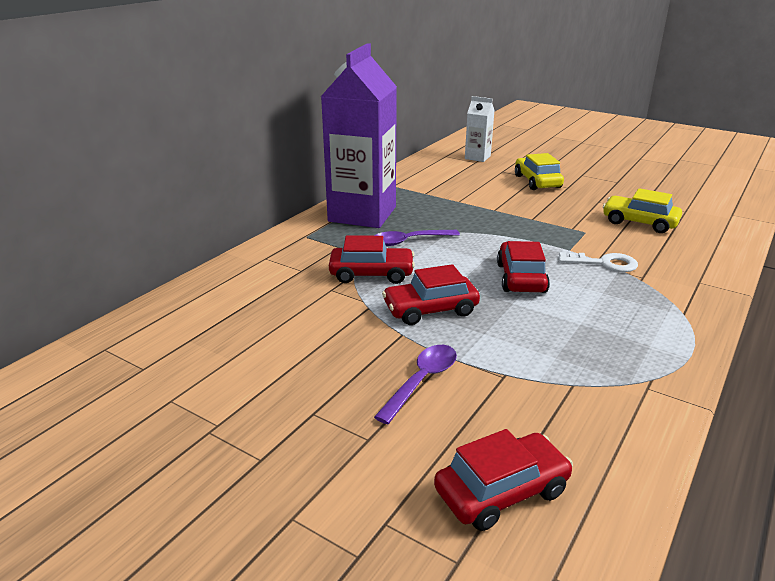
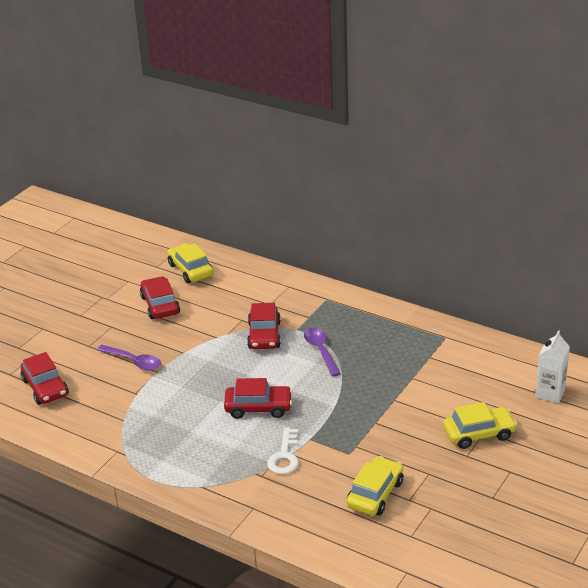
camera: 90 degrees right, 5 degrees up
(178, 333) = (190, 270): none -> yellow car
(362, 214) = (373, 323): purple carton -> none
(430, 309) = (213, 363): red car -> red car (160, 305)

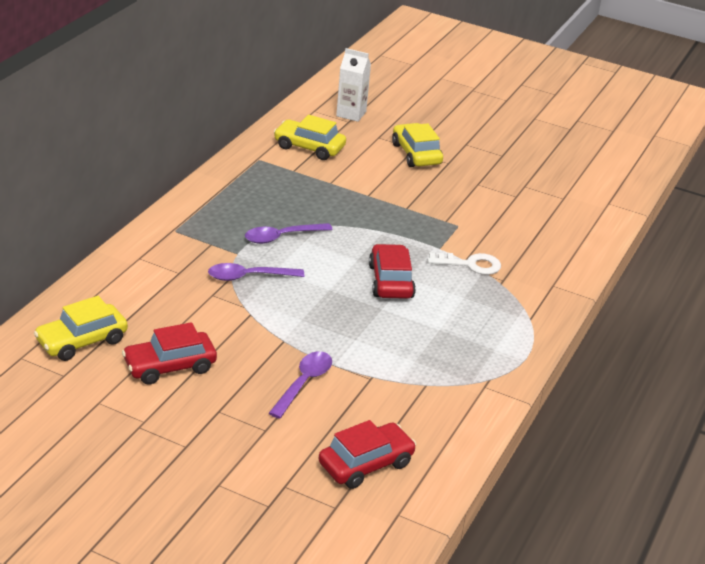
camera: 100 degrees left, 0 degrees up
(264, 335) = (248, 277): red car -> purple spoon
(375, 494) = (514, 213): yellow car -> yellow car (309, 147)

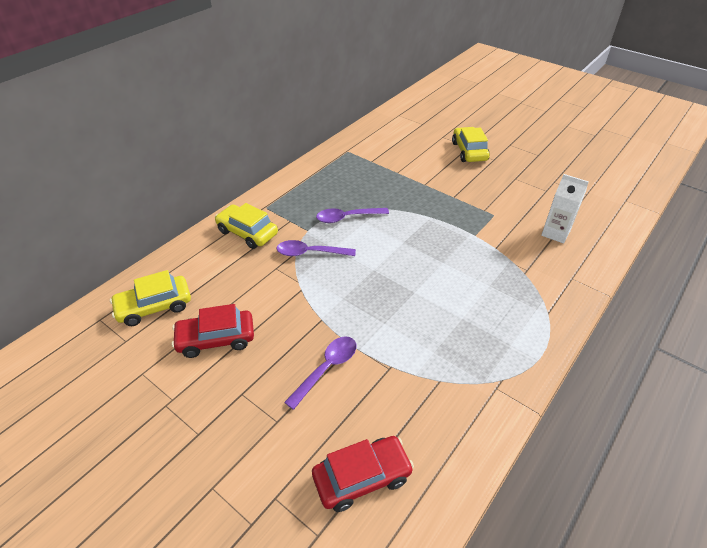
camera: 15 degrees right, 10 degrees up
(309, 147) = (388, 143): yellow car -> yellow car (247, 232)
(351, 114) = (425, 118): white carton -> white carton (555, 233)
(390, 281) = (427, 265): red car -> none
(470, 264) = (499, 252): white key -> none

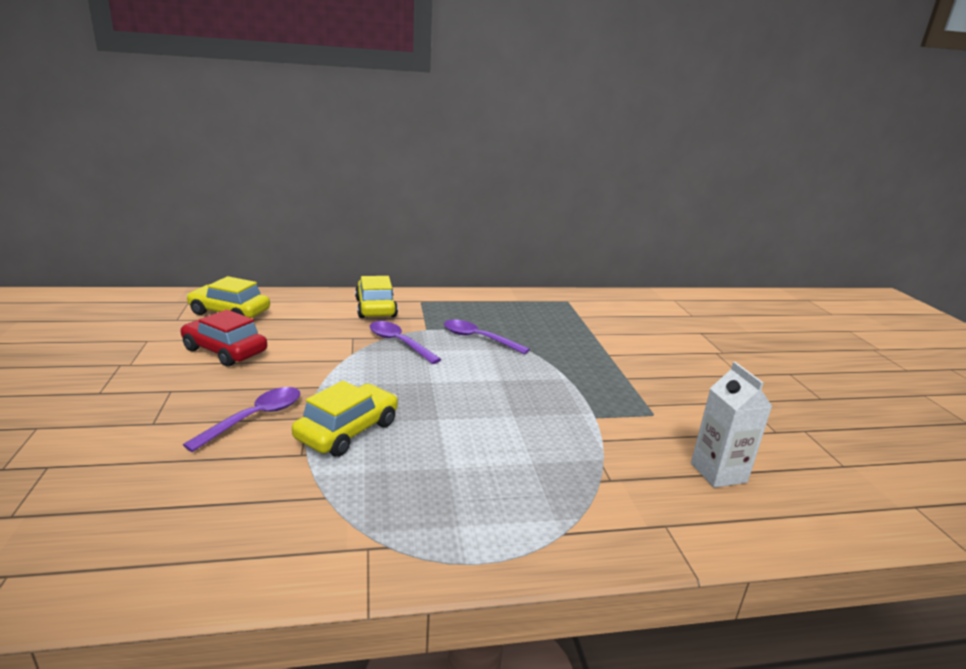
camera: 40 degrees right, 20 degrees down
(327, 368) = (255, 418): purple spoon -> purple spoon turned 45 degrees counterclockwise
(362, 477) = (118, 508): red car -> none
(469, 151) = (716, 355): yellow car -> yellow car (347, 431)

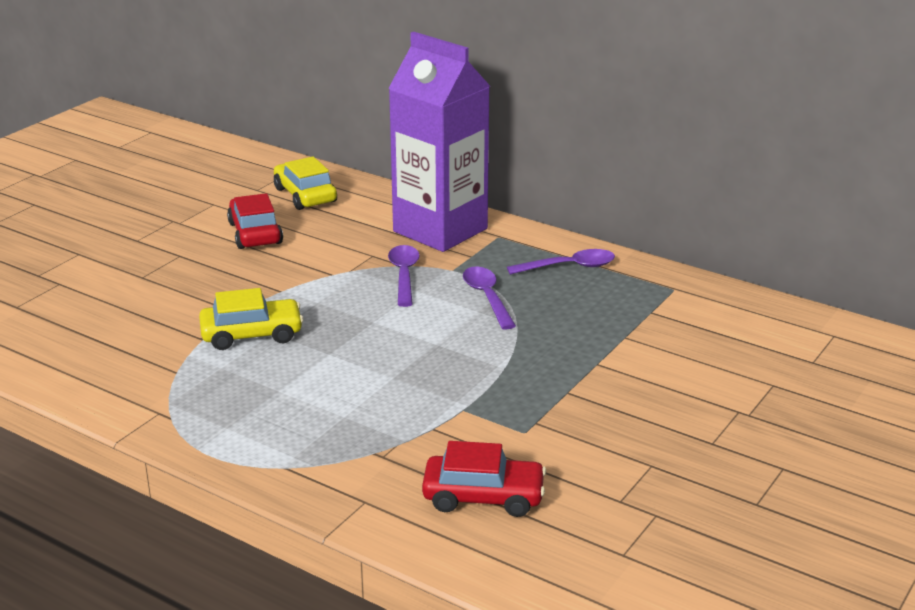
camera: 45 degrees right, 5 degrees up
(255, 418) = (205, 299): purple spoon -> purple spoon (569, 267)
(375, 308) = (440, 230): yellow car -> purple carton
(718, 473) = (483, 496): white carton -> red car

